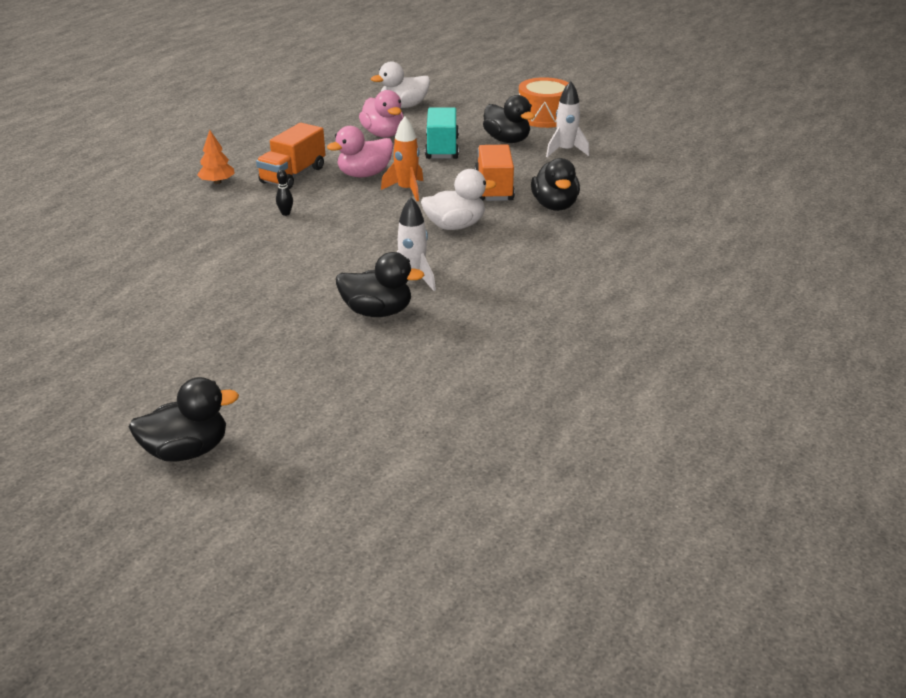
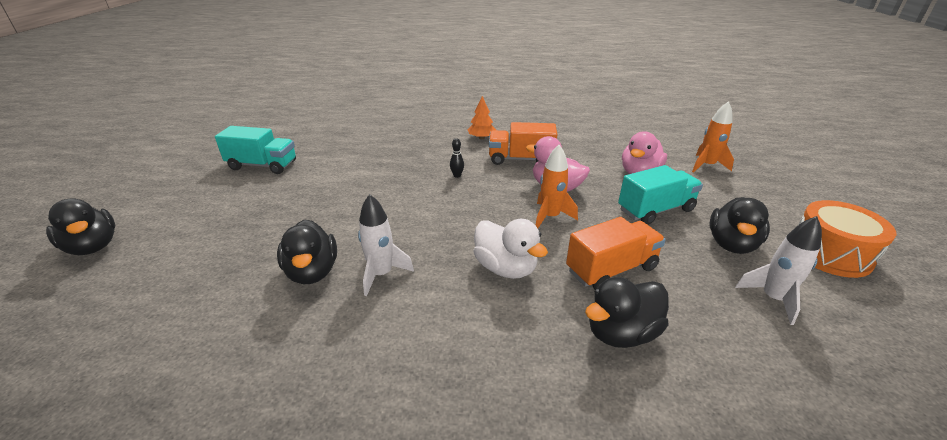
camera: 65 degrees right, 0 degrees up
(103, 328) = (262, 165): none -> turquoise truck
(404, 106) = (706, 166): white duck -> orange rocket

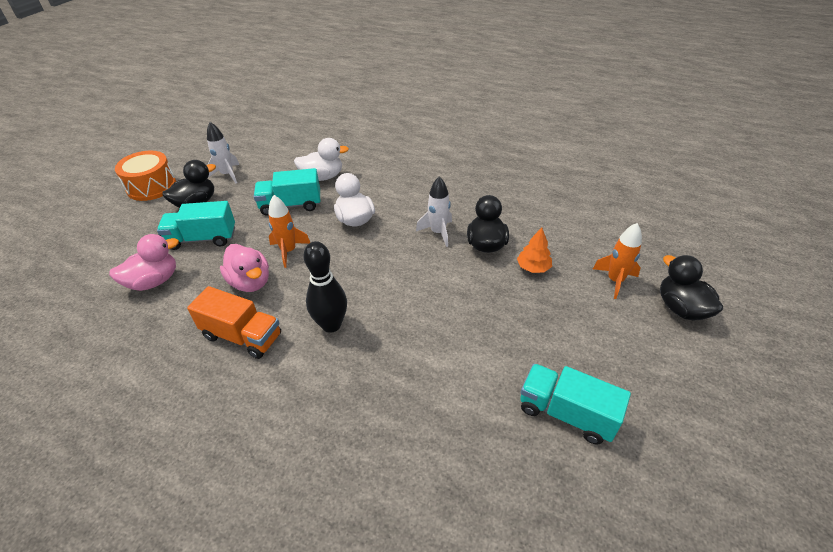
camera: 160 degrees left, 10 degrees up
(457, 175) = (331, 325): black bowling pin -> black bowling pin, size x2.32
(481, 138) = (249, 403): orange tree -> orange tree (533, 267)
(611, 269) = (291, 205): orange truck -> turquoise truck
(621, 333) = (322, 177): black duck -> white duck
(706, 166) = (80, 275): orange rocket -> orange rocket (615, 281)

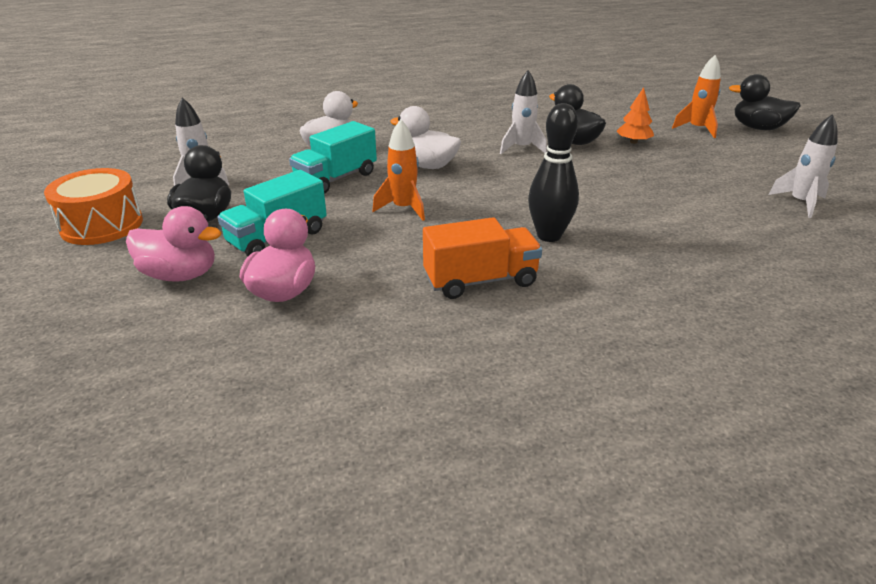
camera: 40 degrees left, 10 degrees down
(250, 282) = (408, 244): pink duck -> pink duck (180, 275)
(566, 413) = (800, 203): turquoise truck -> white rocket

